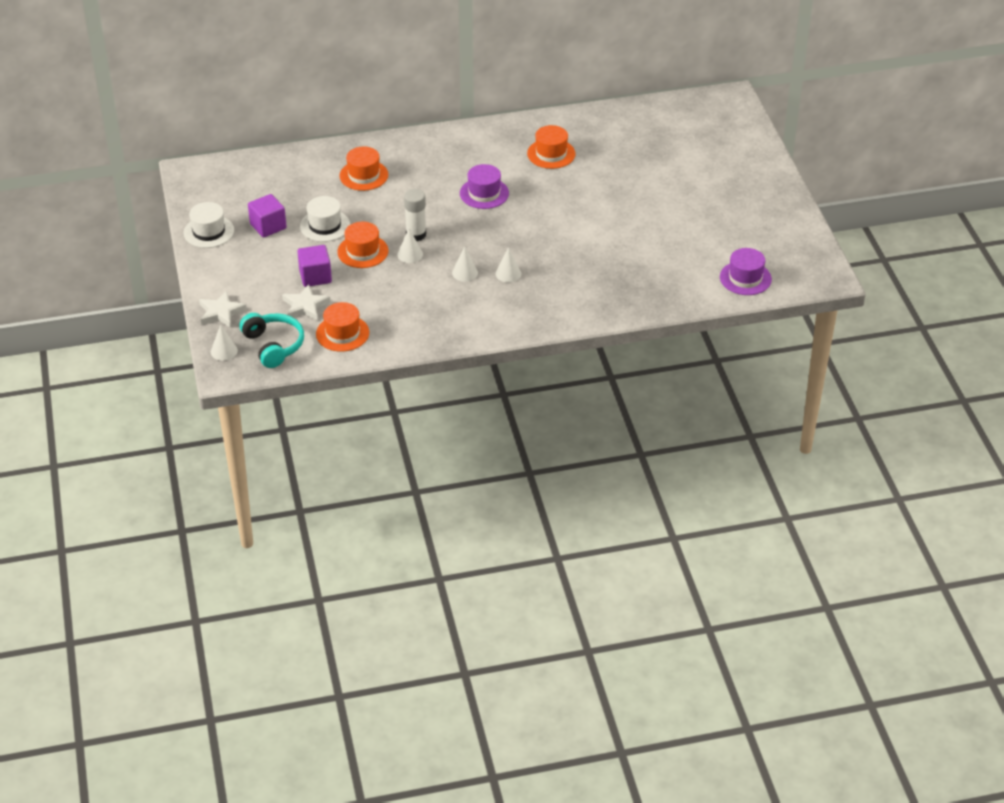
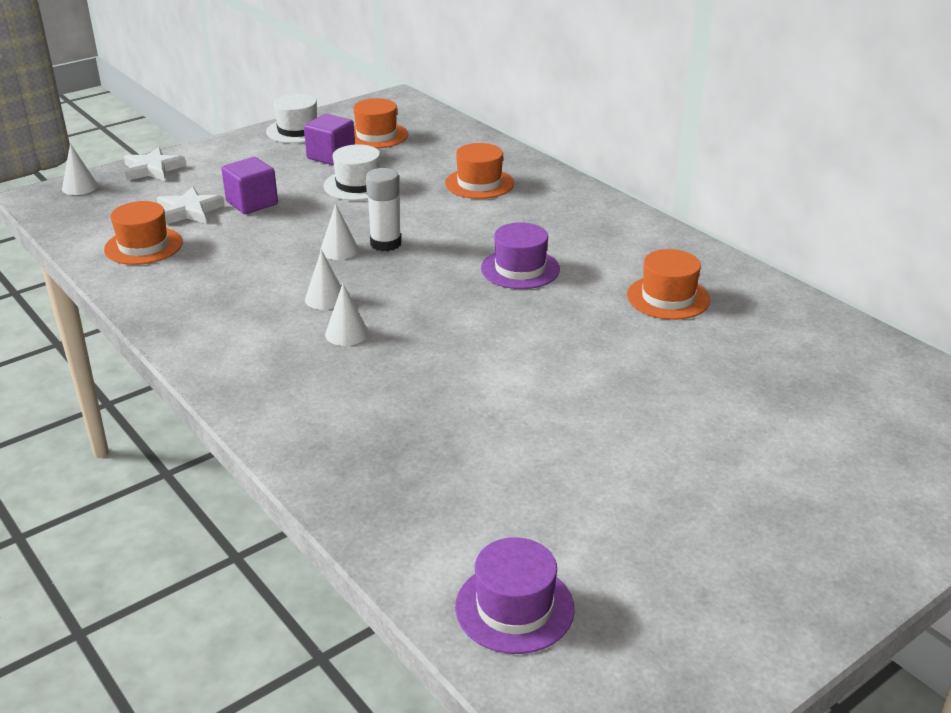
camera: 65 degrees right, 10 degrees down
(273, 345) = (101, 211): turquoise headphones -> none
(362, 251) = (323, 219): orange hat -> orange hat (376, 135)

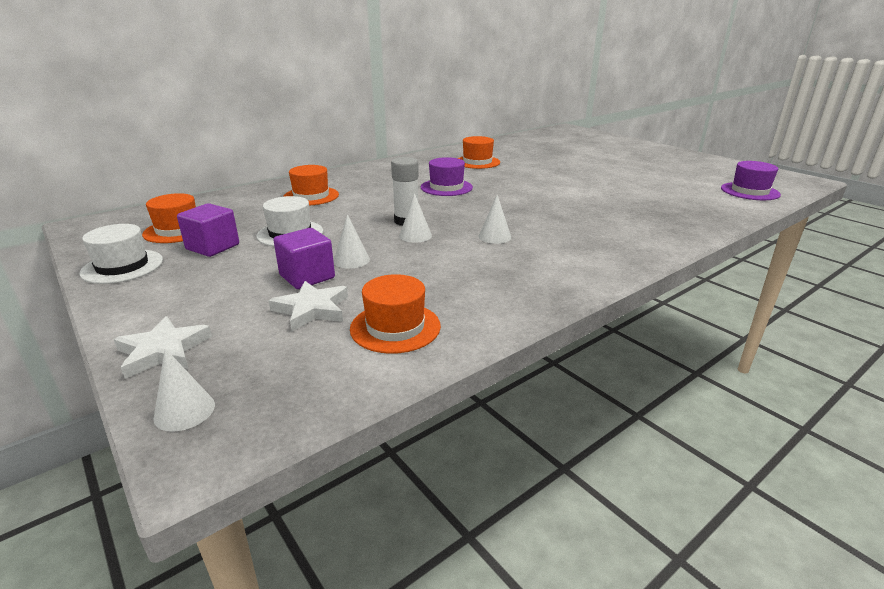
camera: 90 degrees left, 5 degrees down
(346, 333) = (542, 228): white cone -> white cone (351, 260)

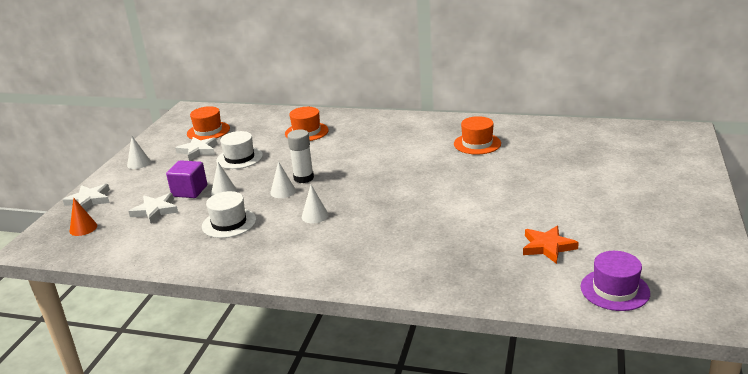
camera: 55 degrees right, 0 degrees up
(122, 266) = (153, 146): white hat -> white hat (229, 223)
(184, 411) = (52, 229): white cone -> white cone (139, 163)
(213, 247) = (198, 150): purple cube -> white star
(245, 378) = (83, 228): none -> orange cone
(395, 327) = (157, 239): orange hat -> none
(446, 187) = (391, 160): purple hat -> none
(670, 189) = (547, 247): none -> orange star

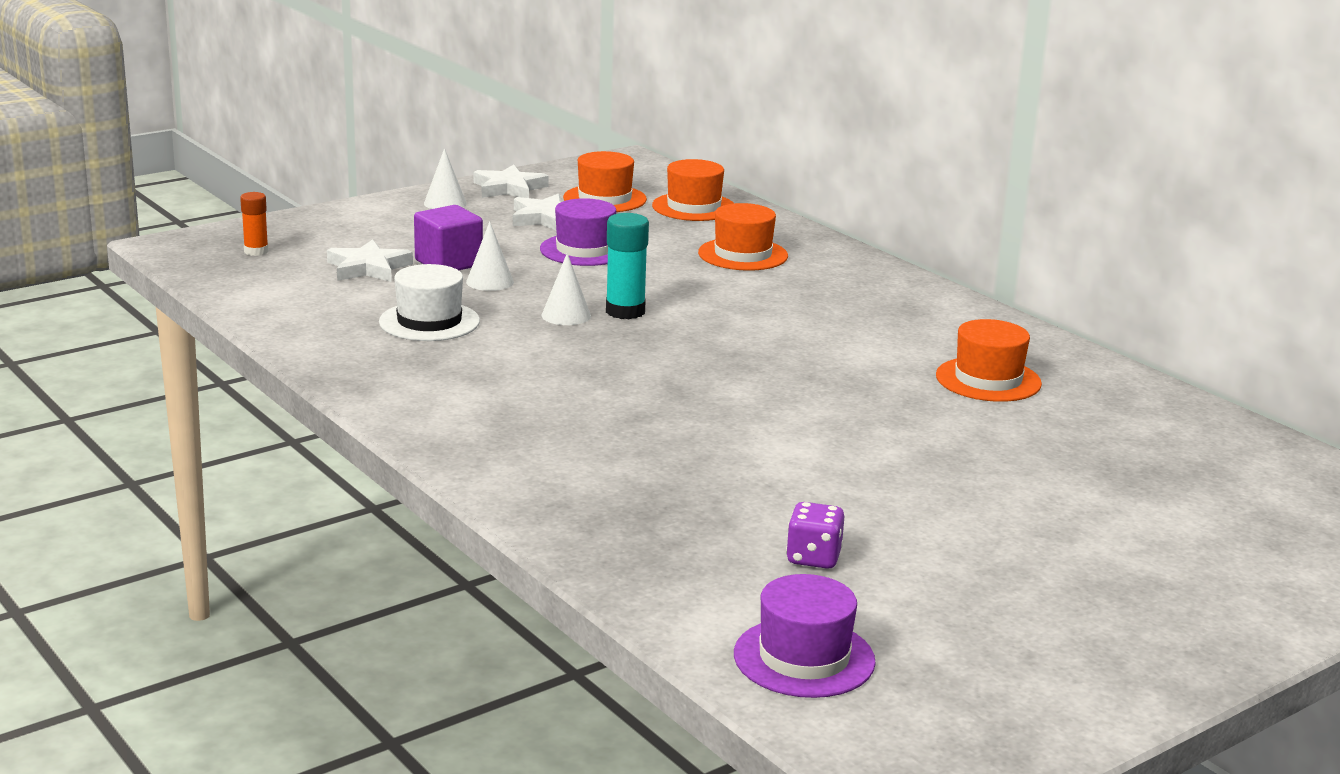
camera: 35 degrees right, 5 degrees down
(83, 228) = (256, 251): orange cone -> orange glue stick
(89, 200) = (315, 222): white star -> white star (509, 188)
(239, 158) = (585, 250): white hat -> purple hat
(252, 119) = (694, 207): none -> orange hat
(303, 178) = (625, 311): white glue stick -> turquoise glue stick
(315, 216) = (553, 363): white cone -> none
(547, 247) = (813, 558): orange star -> purple dice

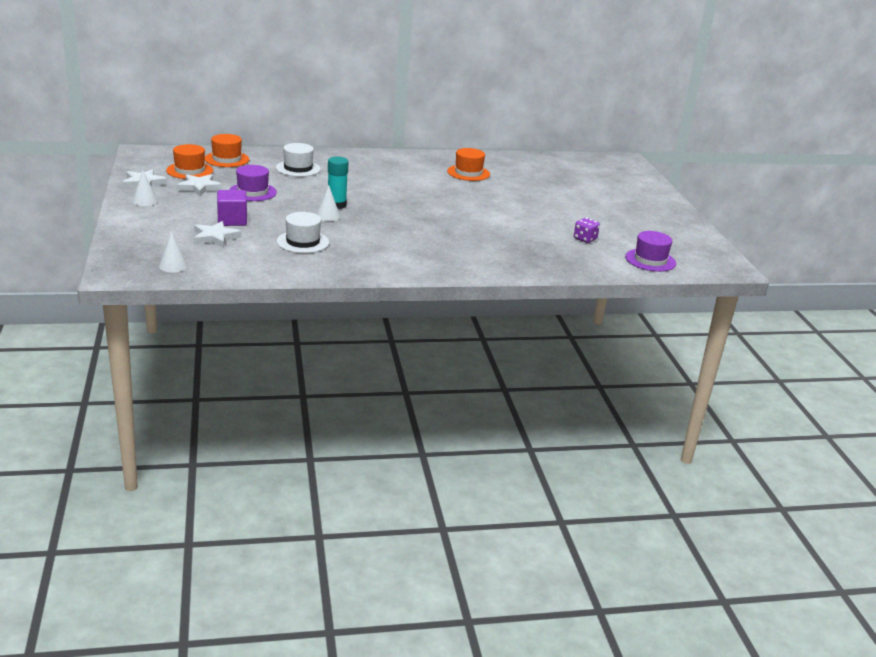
camera: 65 degrees left, 5 degrees up
(256, 251) = (154, 256): orange glue stick -> none
(490, 282) = (268, 219): white cone -> white cone (173, 266)
(743, 254) = (298, 168): orange hat -> white hat

